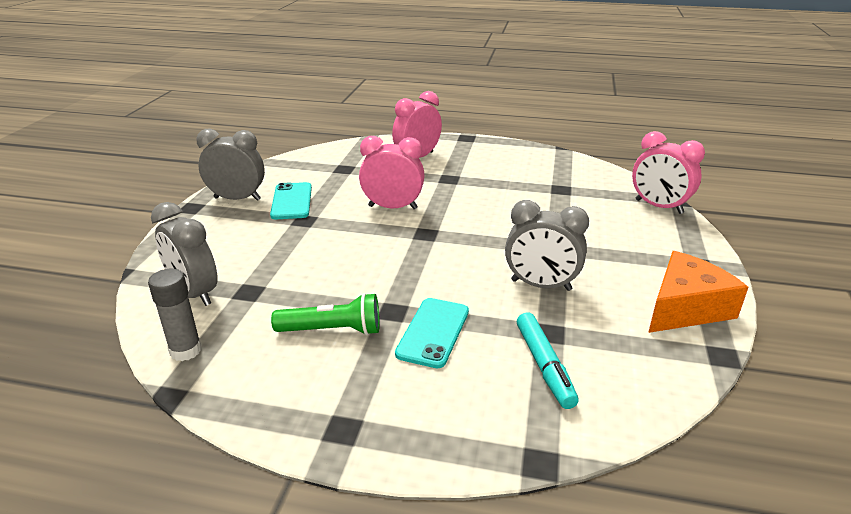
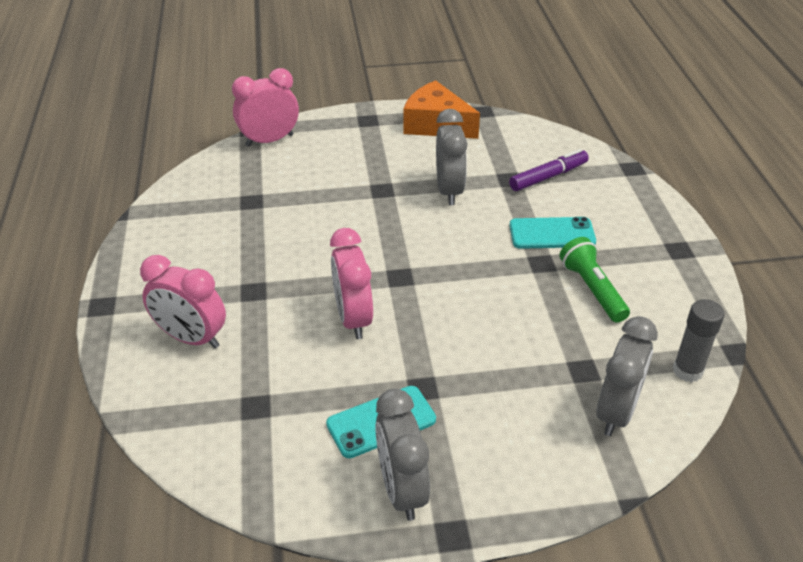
camera: 110 degrees left, 10 degrees up
(544, 366) = (548, 177): turquoise marker -> purple marker
(658, 206) = (269, 140): pink clock -> pink clock turned 135 degrees counterclockwise

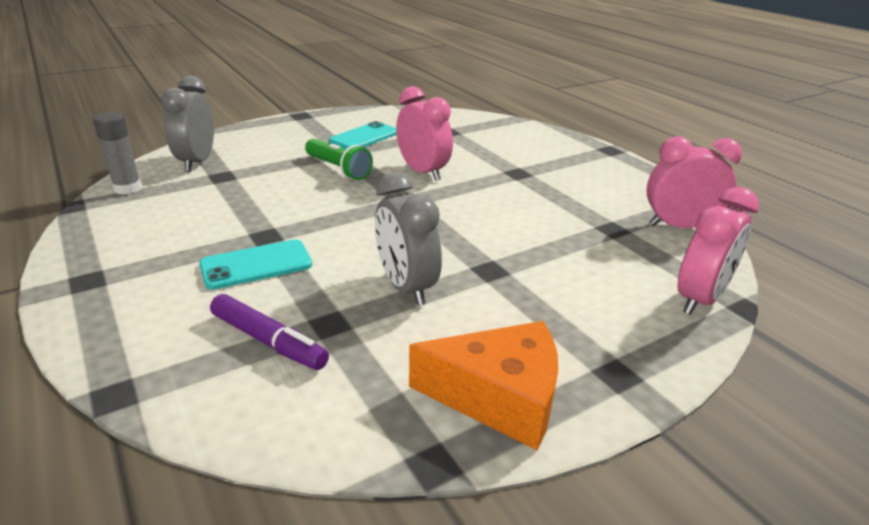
camera: 155 degrees right, 10 degrees down
(191, 338) = (526, 147): pink clock -> pink clock (679, 226)
(401, 489) = (336, 121): grey clock -> none
(548, 177) = (268, 341): purple marker -> purple marker turned 90 degrees counterclockwise
(592, 289) = (209, 224): green flashlight -> green flashlight (338, 169)

